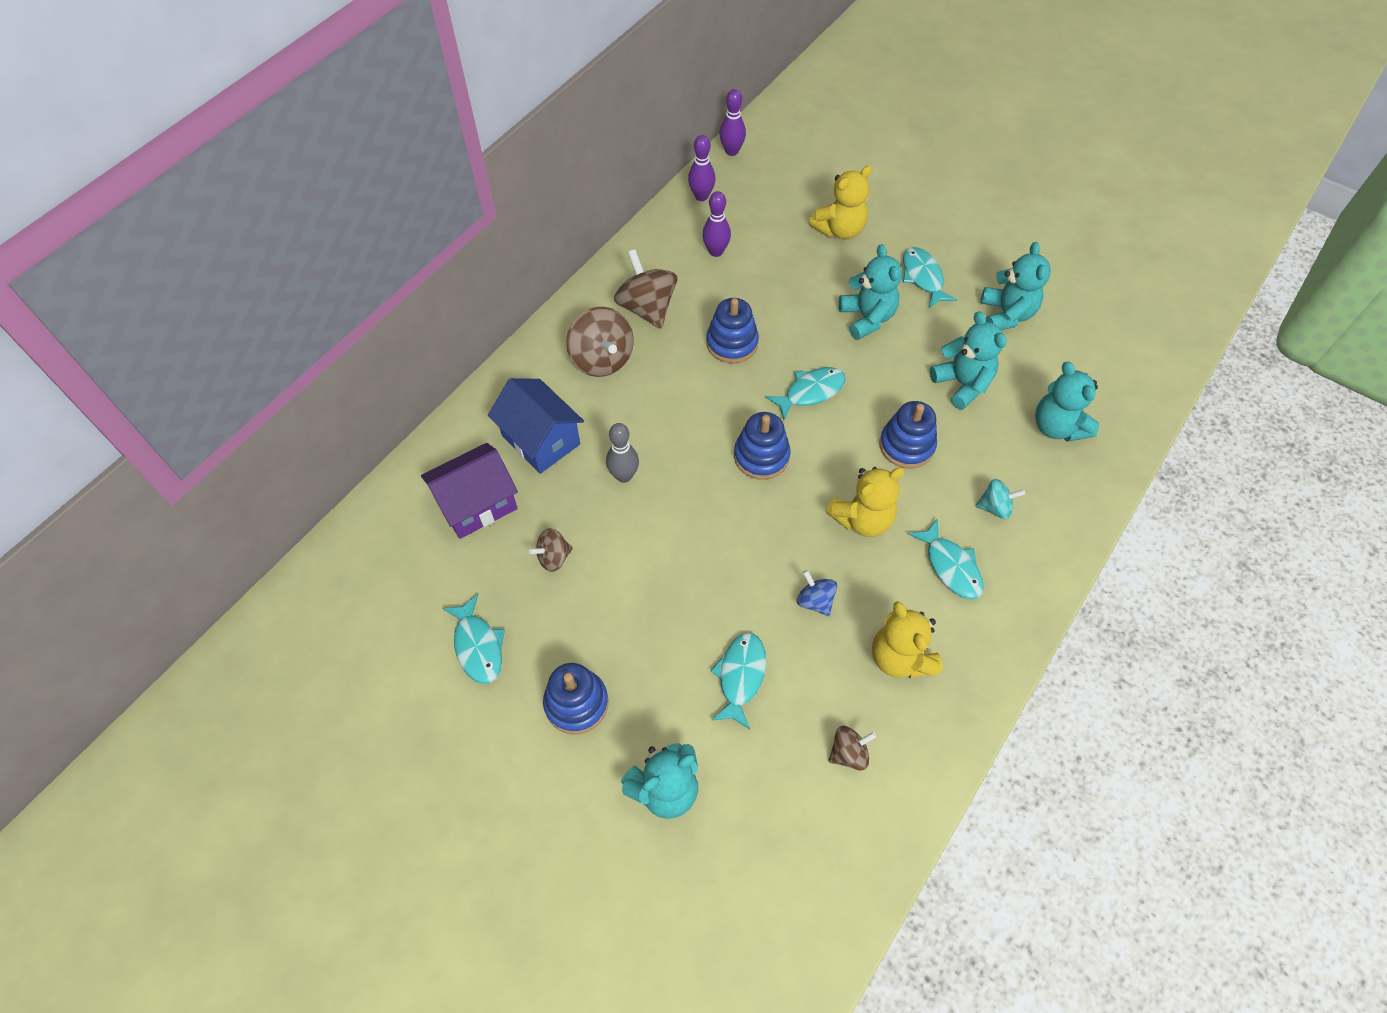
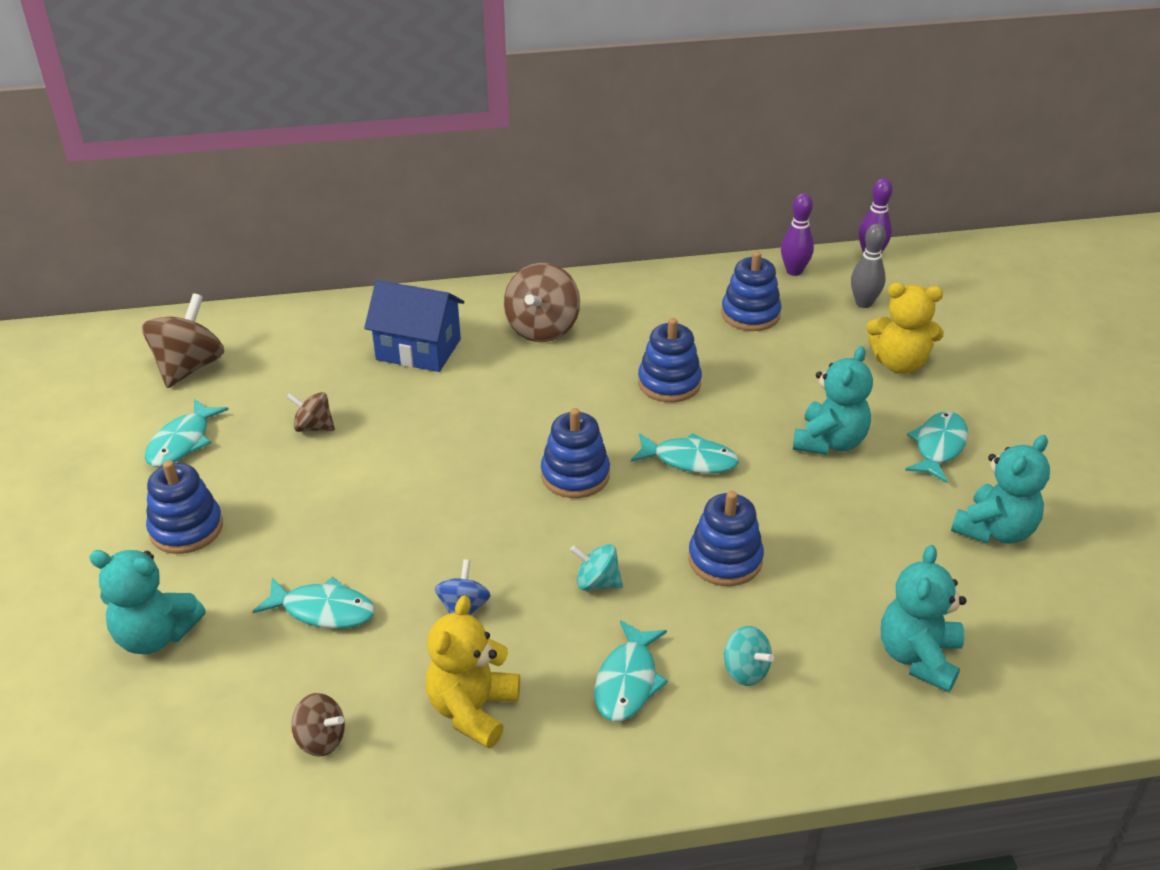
camera: 45 degrees right, 20 degrees down
(477, 504) = (314, 358): purple house -> none
(541, 440) = (418, 349): blue house -> blue house turned 75 degrees counterclockwise
(624, 476) = (444, 412): grey bowling pin -> grey bowling pin (864, 303)
(647, 308) = (631, 317): brown spinning top -> brown spinning top (189, 367)
(716, 251) = (750, 314): purple bowling pin -> blue stacking toy
(740, 676) = (323, 610): turquoise fish -> turquoise fish turned 45 degrees clockwise
(862, 519) = (597, 582): yellow teddy bear -> turquoise spinning top
(962, 384) = (857, 552): turquoise teddy bear -> none

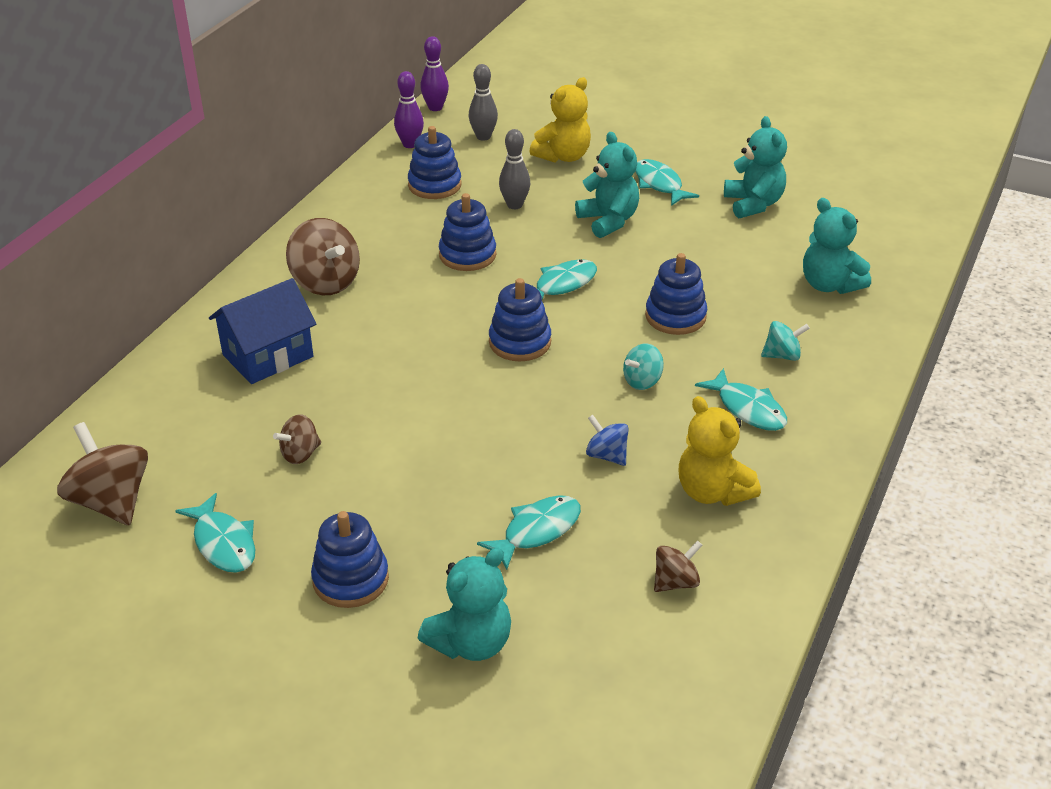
camera: 55 degrees left, 0 degrees up
(779, 373) = (514, 205): none -> grey bowling pin

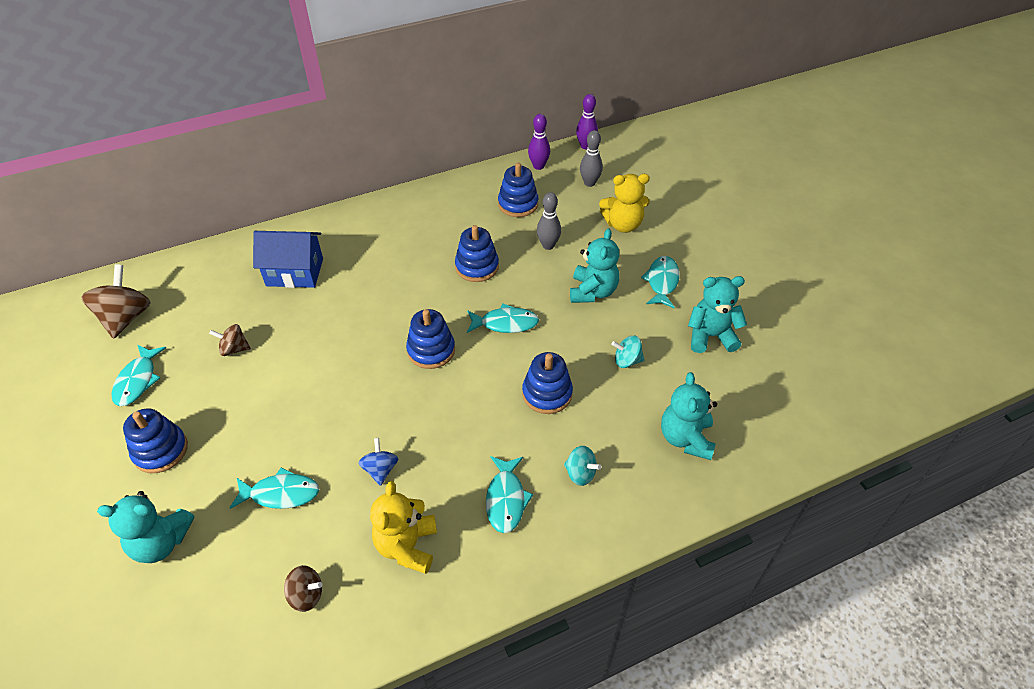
camera: 40 degrees right, 10 degrees up
(325, 282) = (379, 240): brown spinning top -> none
(642, 381) = (467, 429): turquoise spinning top -> turquoise spinning top (627, 360)
(753, 204) = (710, 336): turquoise teddy bear -> turquoise teddy bear turned 120 degrees counterclockwise

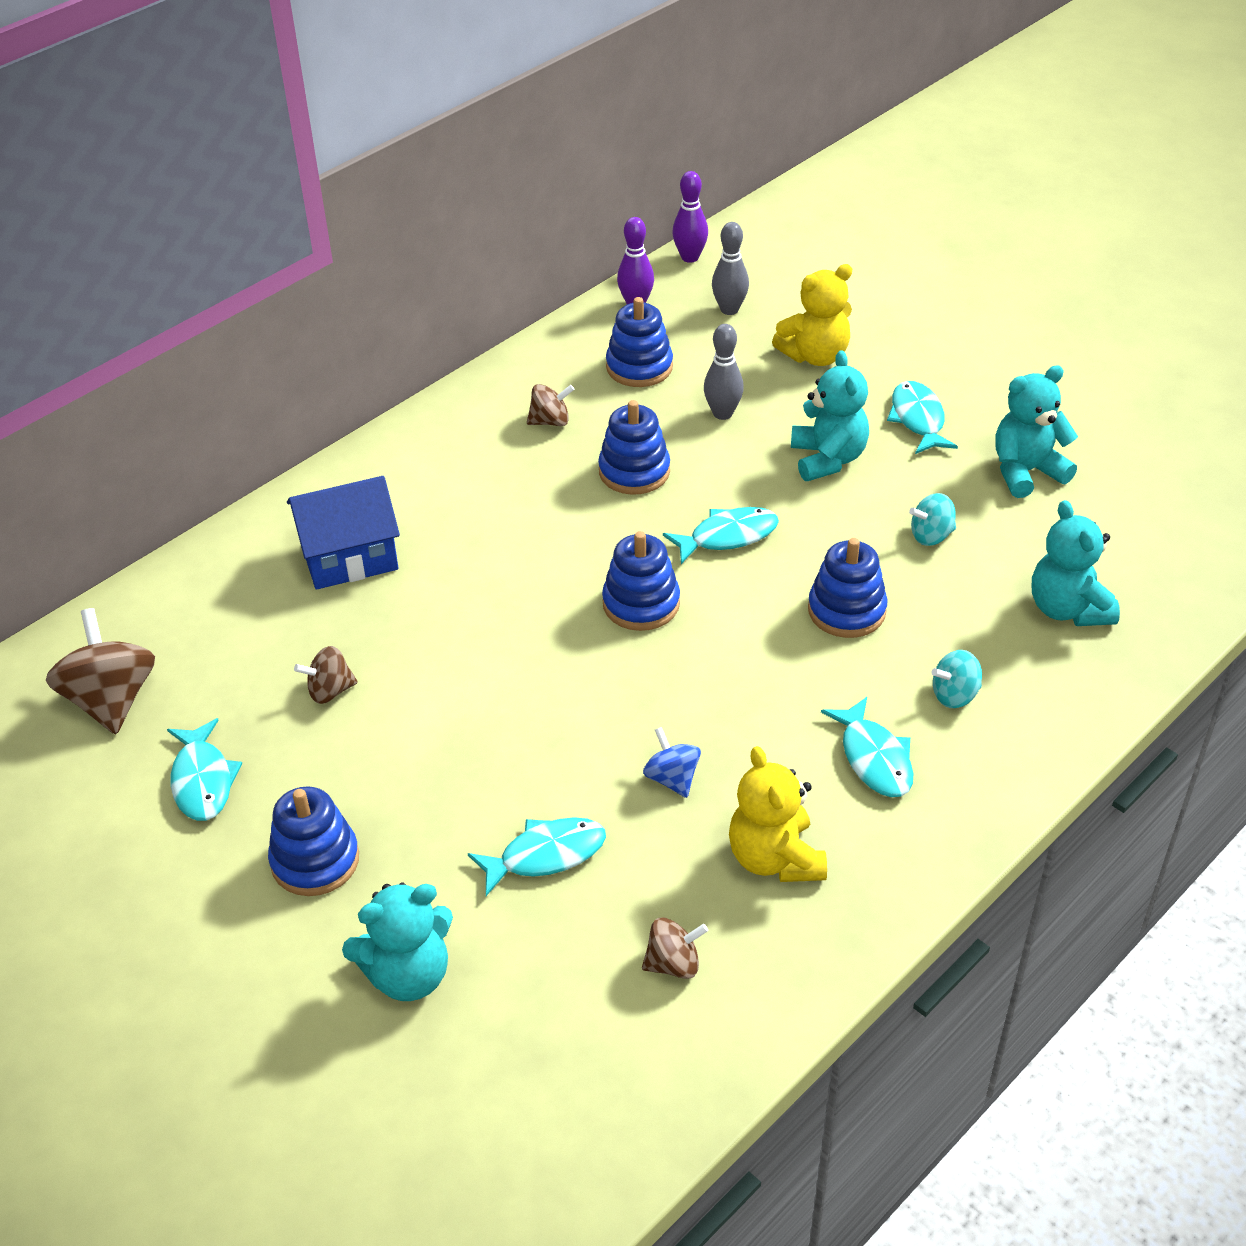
camera: 20 degrees left, 5 degrees down
(449, 223) = (550, 421): none -> brown spinning top
(580, 473) = (954, 695): turquoise spinning top -> turquoise spinning top turned 150 degrees clockwise

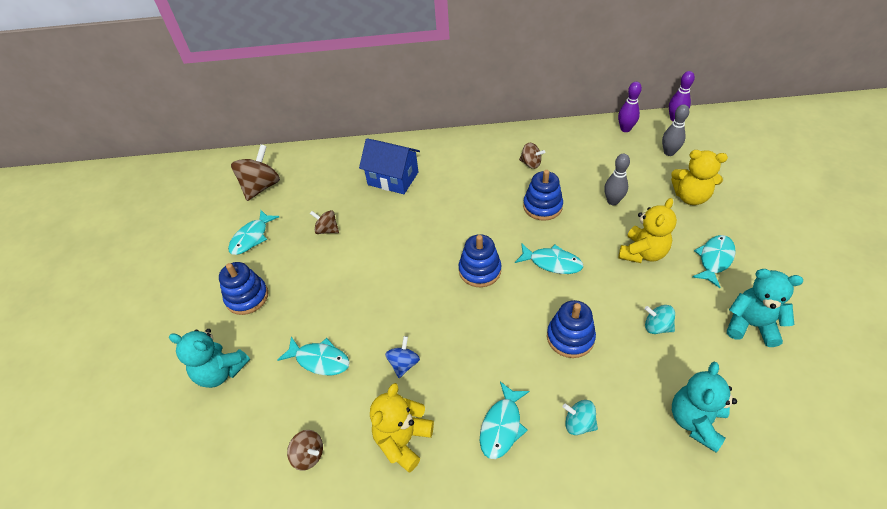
camera: 45 degrees right, 5 degrees up
(639, 367) = (596, 159): blue stacking toy -> none
(828, 459) = (642, 253): turquoise teddy bear -> yellow teddy bear

